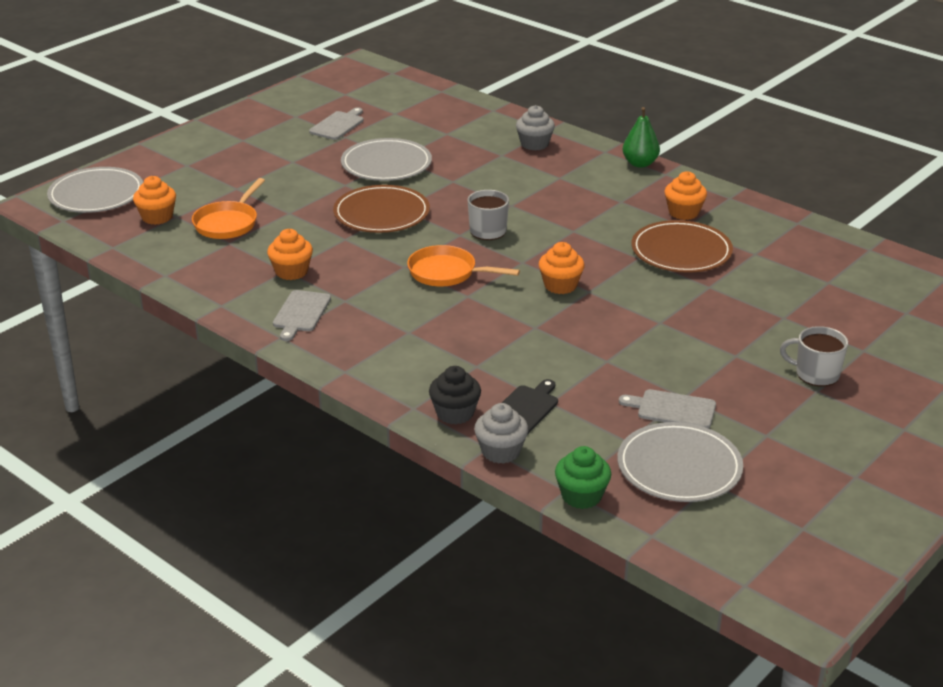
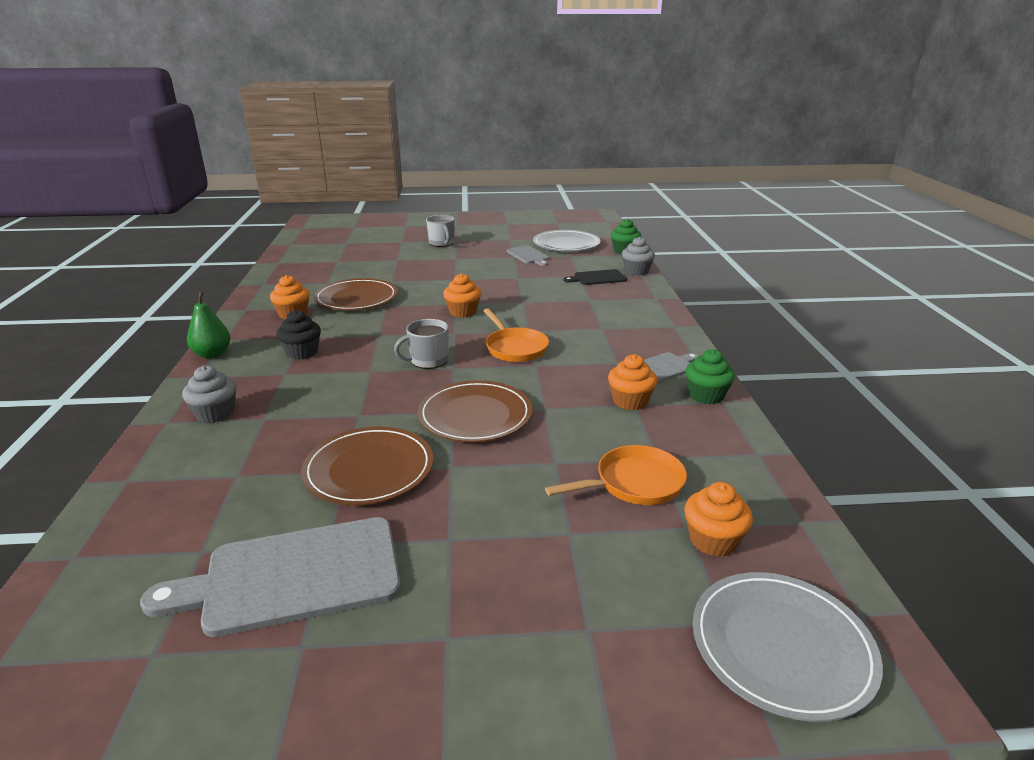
camera: 135 degrees left, 5 degrees down
(239, 304) = (706, 395): none -> green cupcake
(338, 125) = (293, 576): grey cutting board -> grey cutting board, size x1.88
(386, 164) = (369, 469): grey plate -> brown plate
(455, 413) = (636, 289): black cupcake -> black cupcake (302, 353)

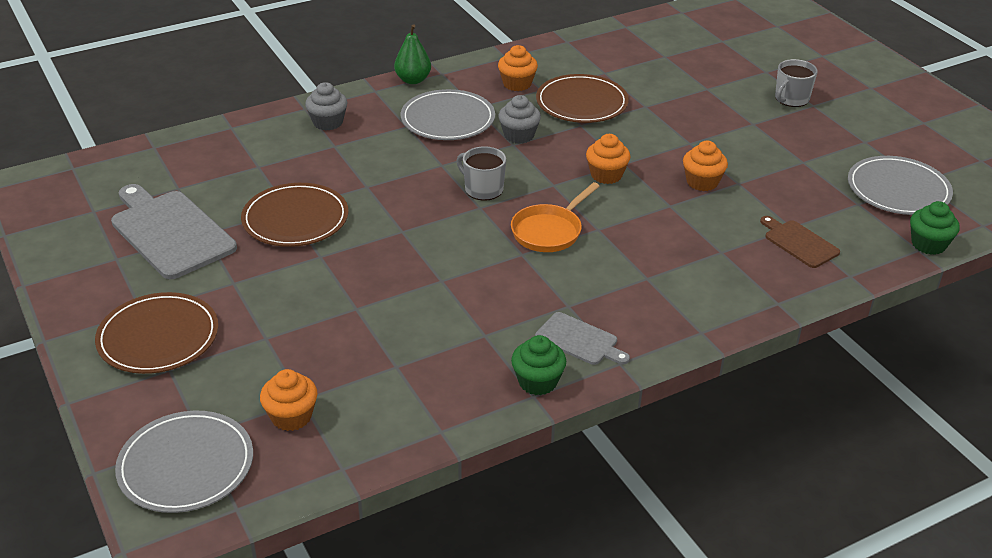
camera: 65 degrees right, 10 degrees up
(302, 353) = (448, 119): black cupcake -> grey plate
(475, 415) = (403, 245): brown plate -> brown plate (158, 337)
(528, 256) = (819, 171): grey cutting board -> none
(597, 278) = (799, 243): black cutting board -> brown cutting board
(630, 401) = (489, 331): orange cupcake -> orange cupcake (702, 182)
(634, 483) = (348, 359): orange pan -> none
(636, 271) = (858, 270): grey cupcake -> grey cupcake (519, 135)

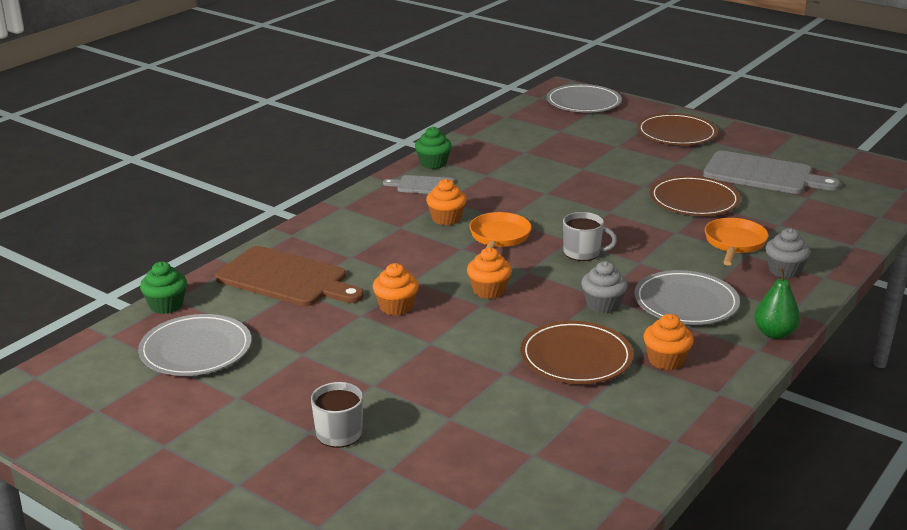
camera: 155 degrees right, 10 degrees down
(291, 416) = (556, 124): orange cupcake -> orange cupcake (446, 218)
(331, 158) = (734, 243): none -> orange pan
(799, 243) = (286, 279): brown cutting board -> brown cutting board, size x1.88

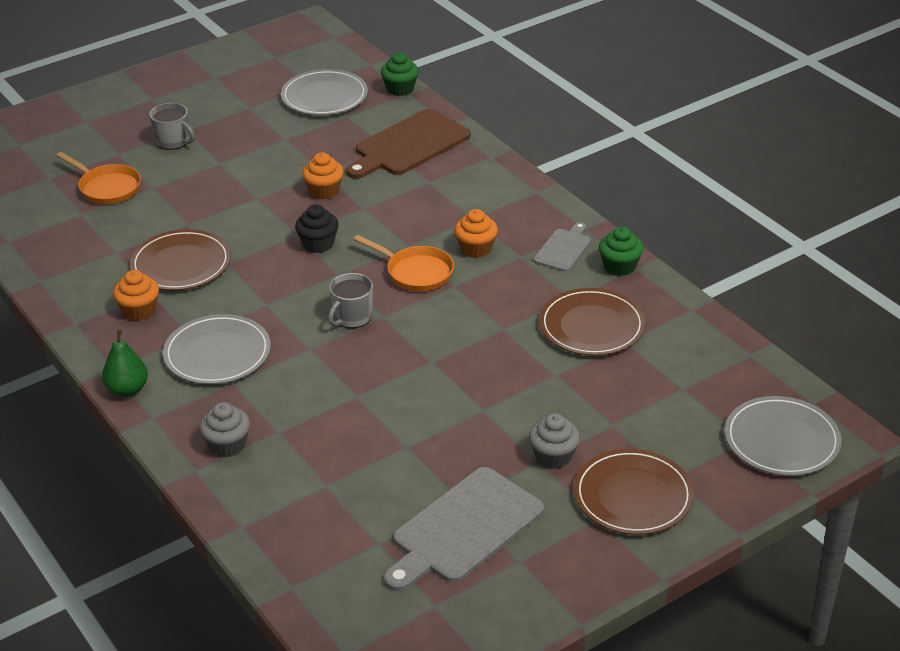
camera: 110 degrees right, 10 degrees up
(489, 290) = (318, 244): orange cupcake -> black cupcake
(602, 305) = (249, 301): grey cupcake -> grey cupcake (553, 456)
(694, 200) = (423, 438): brown plate -> brown plate (591, 326)
(734, 243) = (305, 430): orange pan -> orange pan (107, 188)

